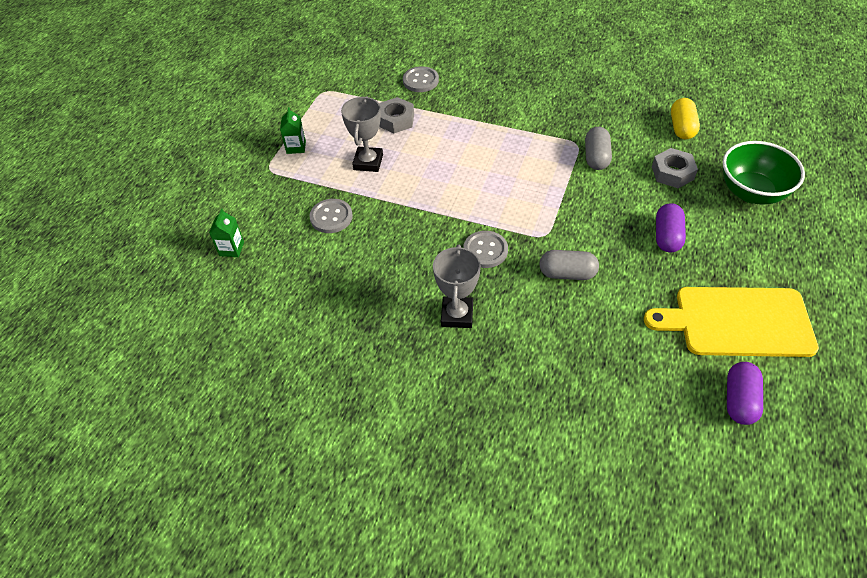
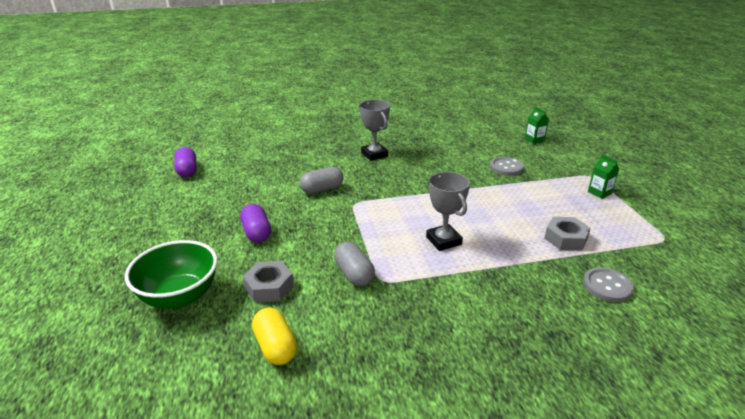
camera: 145 degrees right, 20 degrees down
(368, 162) = (534, 202): grey trophy -> grey trophy (443, 241)
(485, 250) = (387, 183): grey button -> none
(737, 322) = (190, 201): yellow cutting board -> none

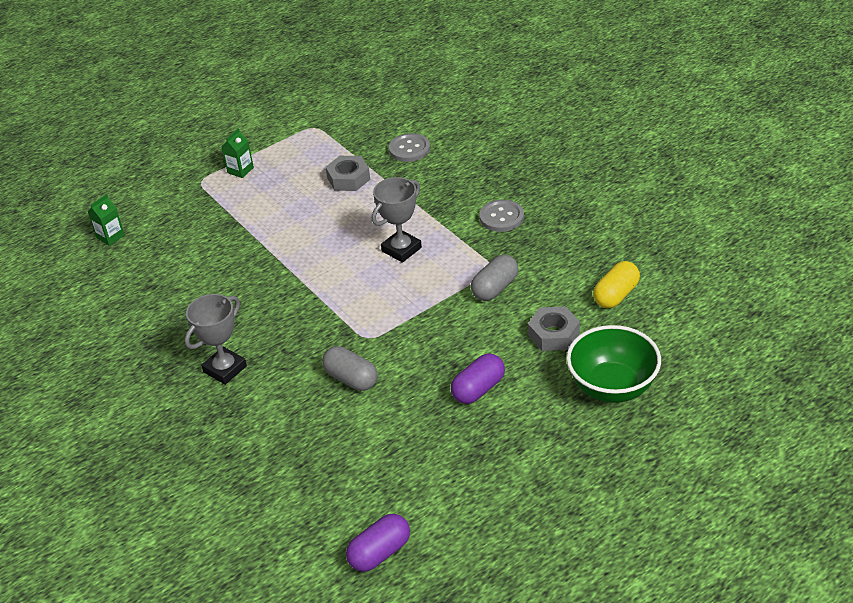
camera: 110 degrees left, 10 degrees up
(506, 167) = (209, 243): grey button -> grey button (501, 217)

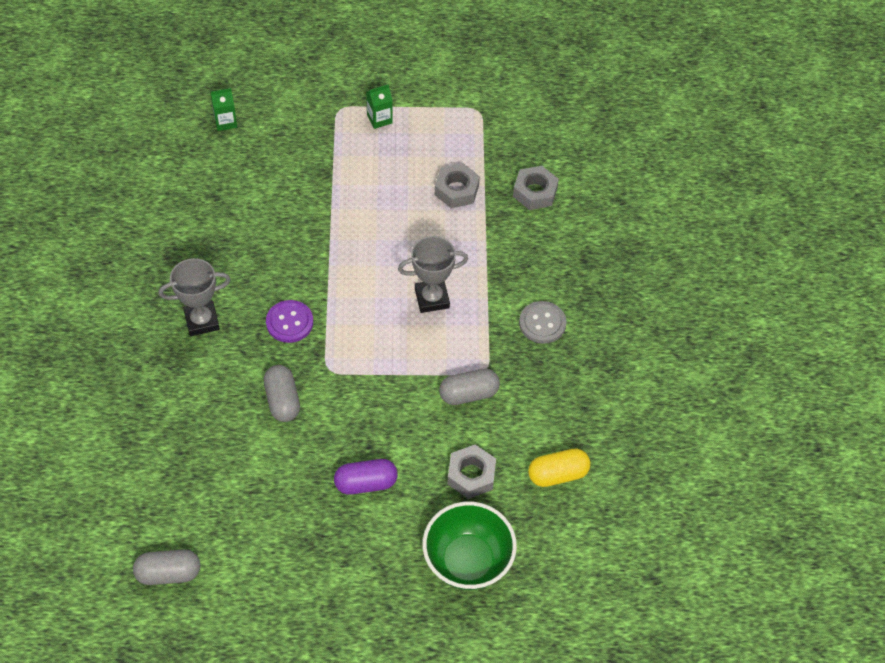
camera: 30 degrees right, 15 degrees up
(302, 327) = (289, 322): none -> purple button
(380, 553) = (168, 573): purple capsule -> grey capsule
(409, 149) = (535, 192): grey button -> grey nut

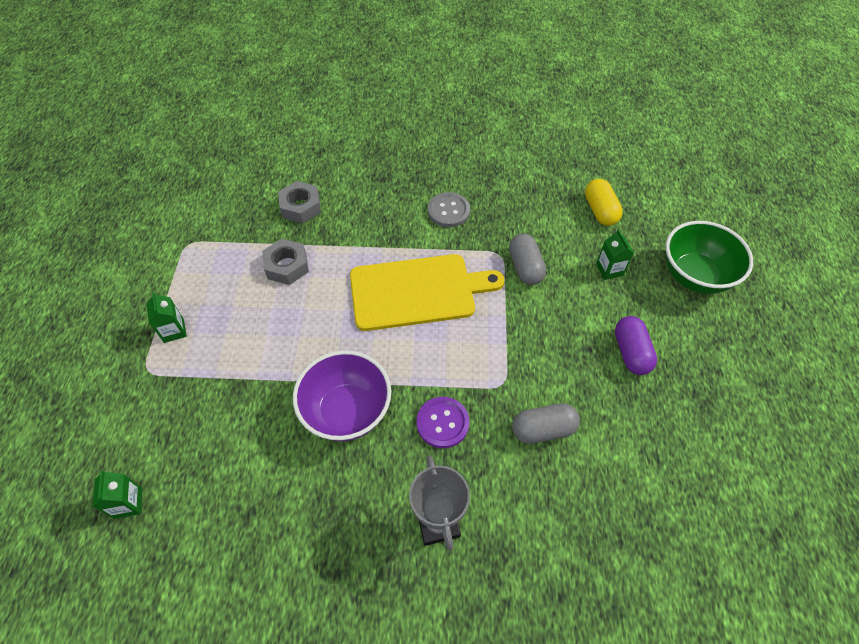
camera: 85 degrees left, 0 degrees up
(168, 573) = (774, 547): grey capsule -> none
(301, 251) = (347, 411): none -> purple bowl
(432, 298) = (417, 291): grey trophy -> yellow cutting board
(471, 475) = (609, 269): grey nut -> green carton

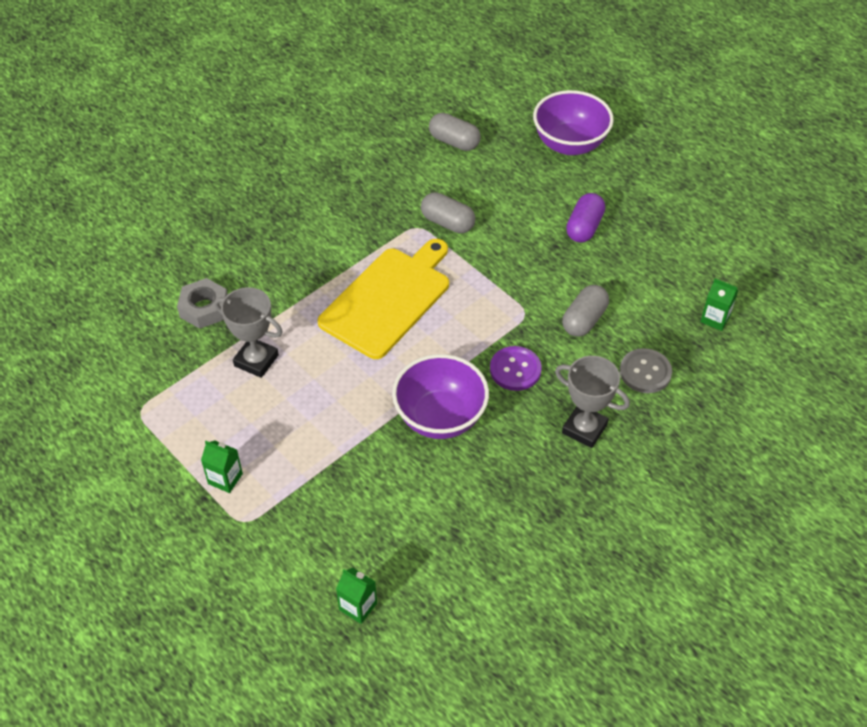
camera: 45 degrees left, 5 degrees down
(287, 266) = (256, 360): grey nut -> grey trophy
(448, 211) = (337, 223): grey button -> grey button (645, 372)
(600, 211) = (454, 142): yellow capsule -> grey capsule
(609, 269) = (508, 181): green carton -> green carton (715, 319)
(631, 352) = (584, 227): purple capsule -> purple capsule turned 75 degrees clockwise
(694, 276) = (570, 144): green bowl -> purple bowl

